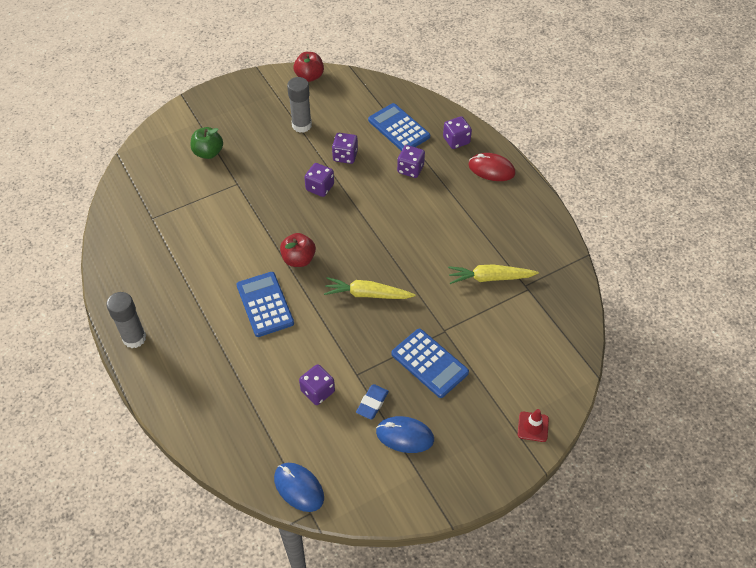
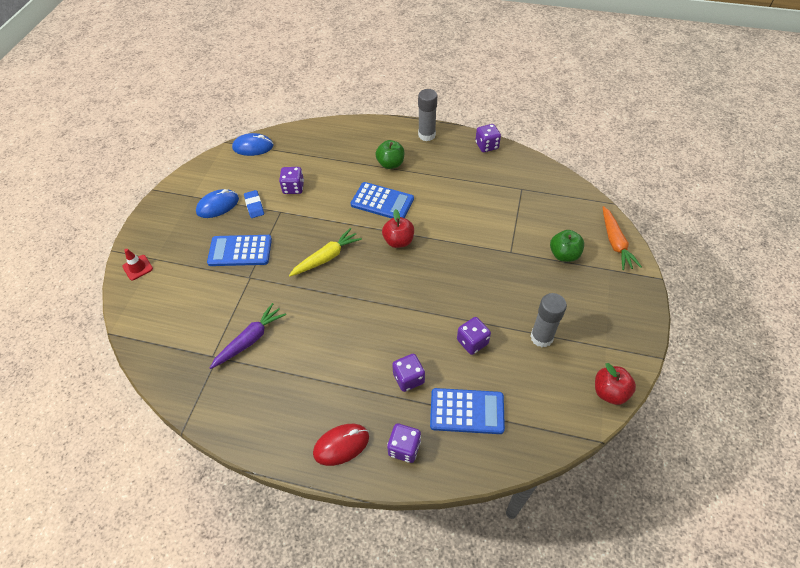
camera: 135 degrees right, 0 degrees up
(166, 131) = (615, 243): none -> orange carrot
(207, 336) = (390, 164): none -> green apple
(320, 187) = (454, 299): purple dice -> purple dice (486, 146)
(489, 278) = (250, 340): yellow carrot -> purple carrot

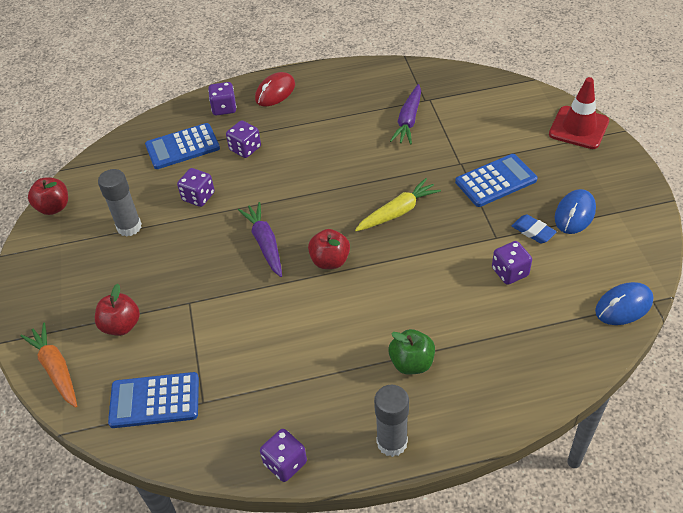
camera: 155 degrees right, 5 degrees down
(137, 267) = (578, 128): red traffic cone -> red traffic cone, size x1.85
(326, 257) = (398, 212): yellow carrot -> yellow carrot turned 150 degrees counterclockwise
(382, 202) = (383, 301): blue calculator -> blue calculator (154, 401)
(437, 274) = (265, 243): none -> purple carrot
(564, 255) = (121, 325): green apple -> red apple

